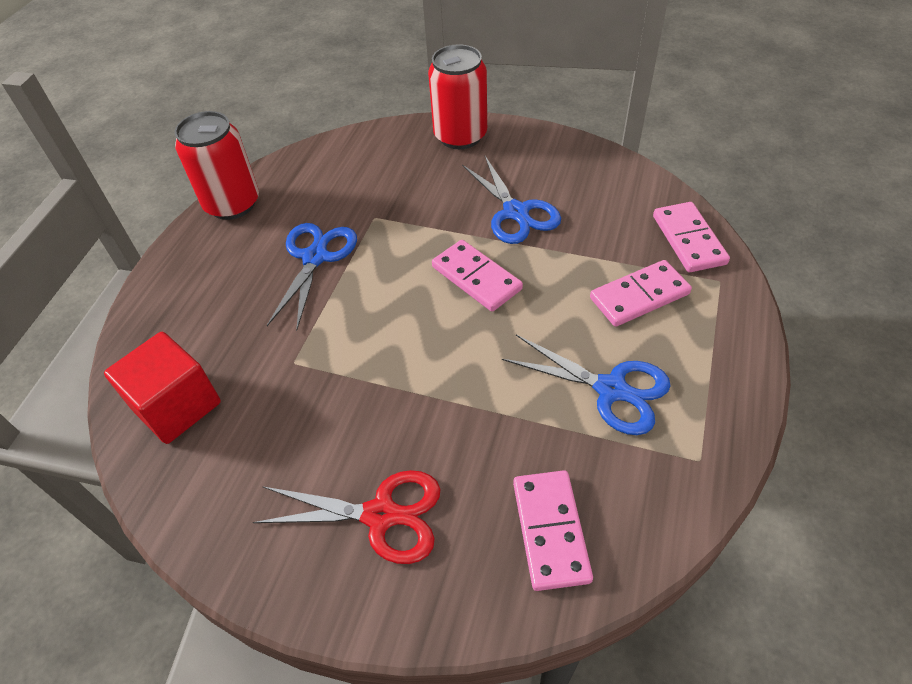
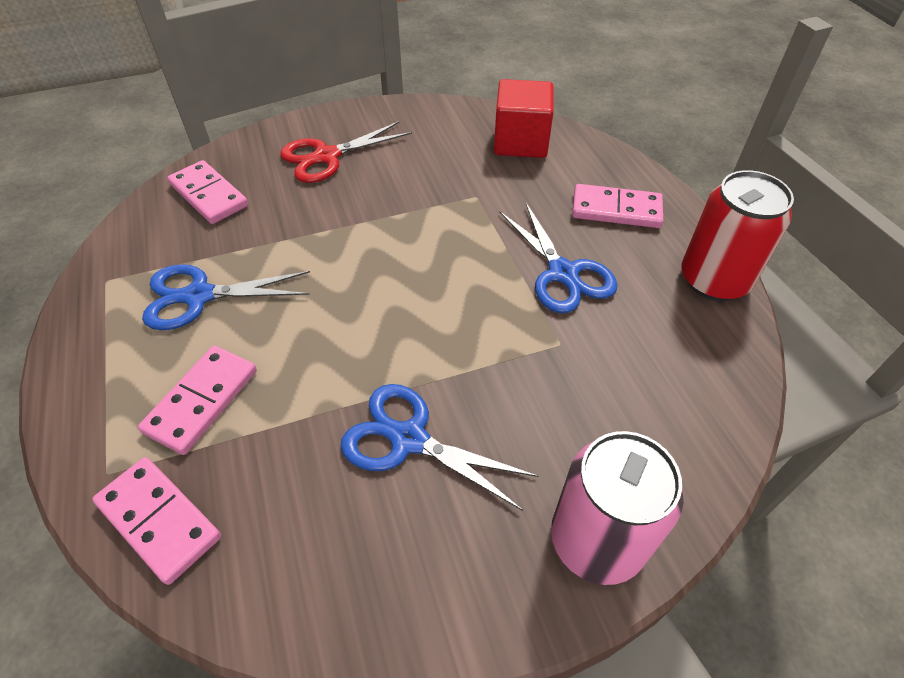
camera: 140 degrees right, 0 degrees up
(460, 136) = (597, 540): red can -> pink can
(476, 278) = (390, 332): pink domino -> pink domino (616, 209)

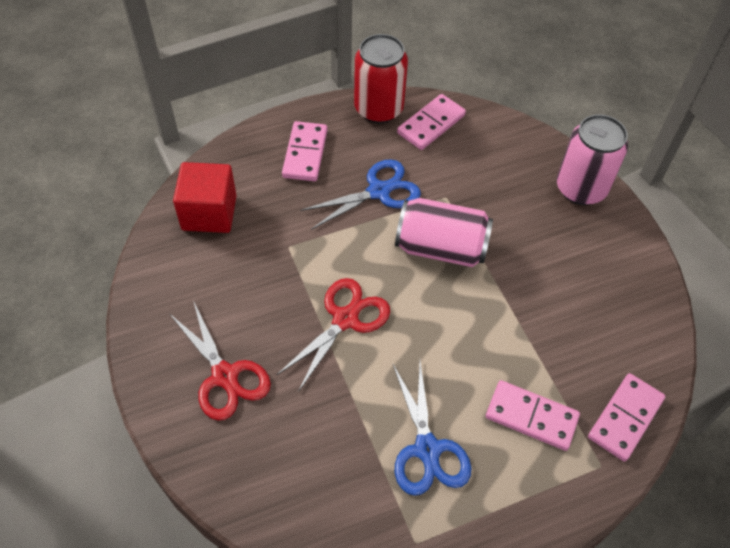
camera: 95 degrees left, 5 degrees up
(208, 195) = (288, 480): pink domino -> pink domino (431, 124)
(375, 237) = (345, 319): none -> red scissors
(409, 439) = (537, 280): blue scissors -> none
(471, 330) = (441, 248): none -> pink can

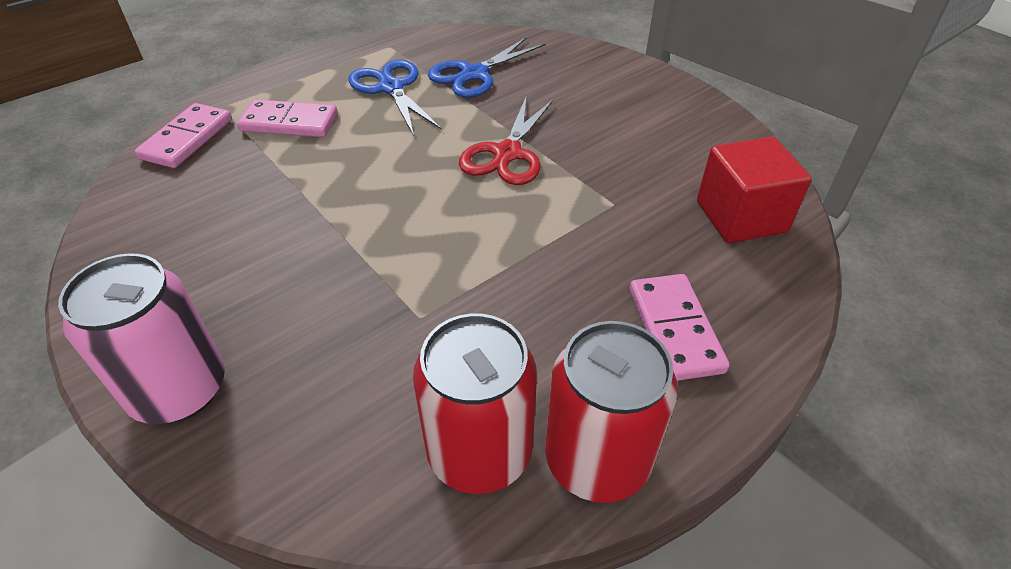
camera: 165 degrees right, 10 degrees down
(225, 376) = (602, 95): red scissors -> none
(378, 191) = (528, 299): blue scissors -> blue scissors (474, 74)
(431, 124) = (479, 452): pink domino -> red can
(441, 248) = (413, 245): pink can -> none

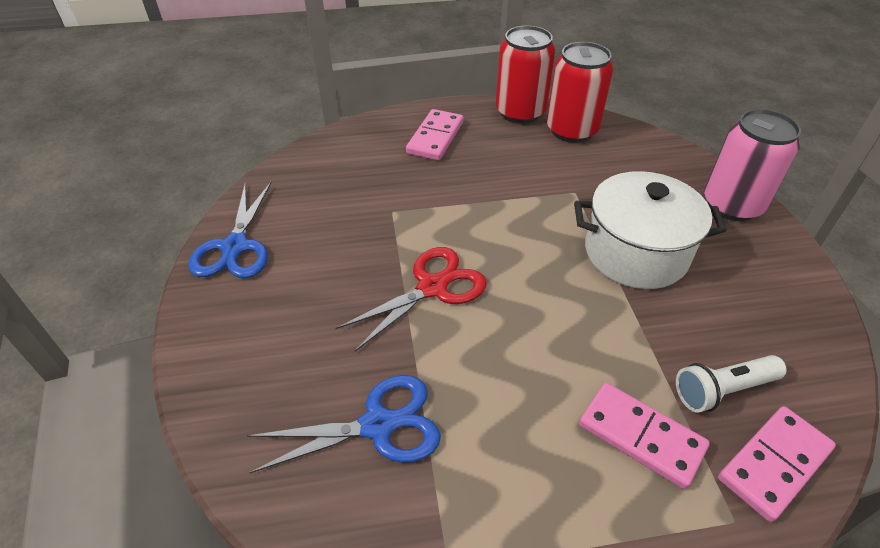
camera: 150 degrees left, 0 degrees up
(222, 168) = (722, 390): none -> white flashlight
(316, 260) = (636, 253): none -> white pot
(391, 88) = (494, 448): blue scissors -> blue scissors (235, 246)
(741, 216) = (322, 172): red cube -> none

